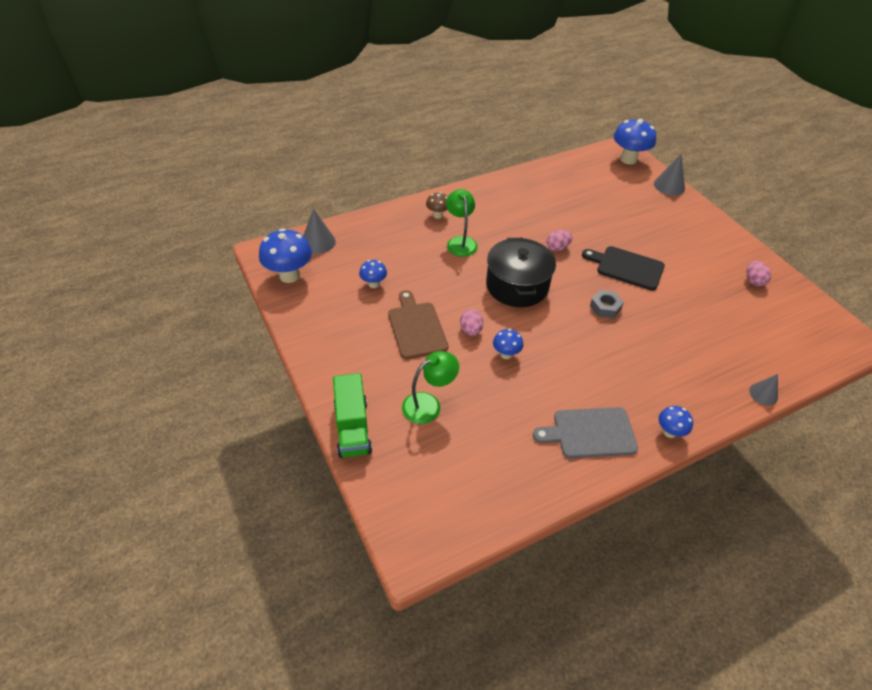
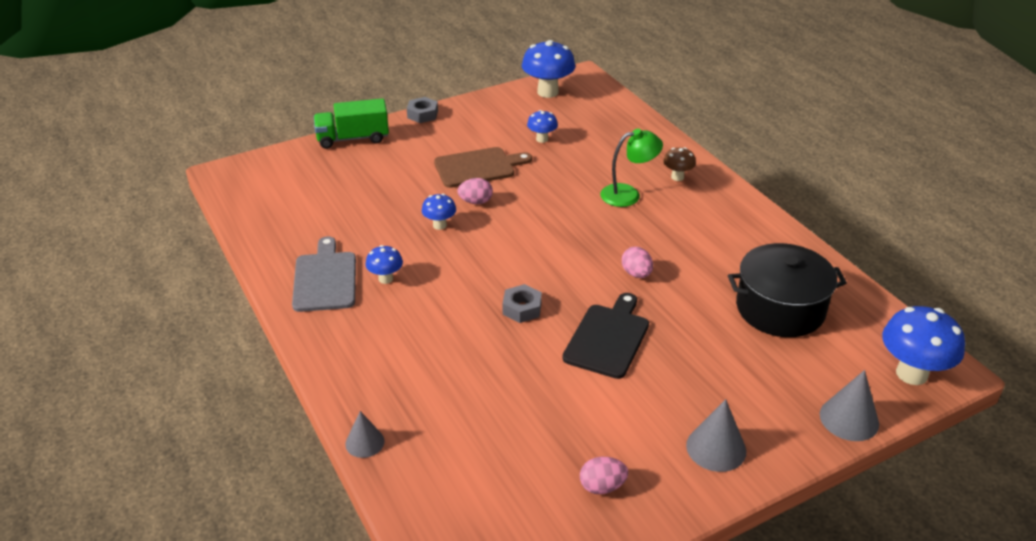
camera: 90 degrees right, 10 degrees down
(313, 369) = (422, 114): none -> grey nut
(318, 242) = (604, 103): grey cone -> grey cone (716, 448)
(428, 404) = (374, 177): green lamp -> none
(517, 285) = (554, 236): black pot -> black pot (780, 309)
(669, 432) = (316, 340): blue mushroom -> blue mushroom (385, 279)

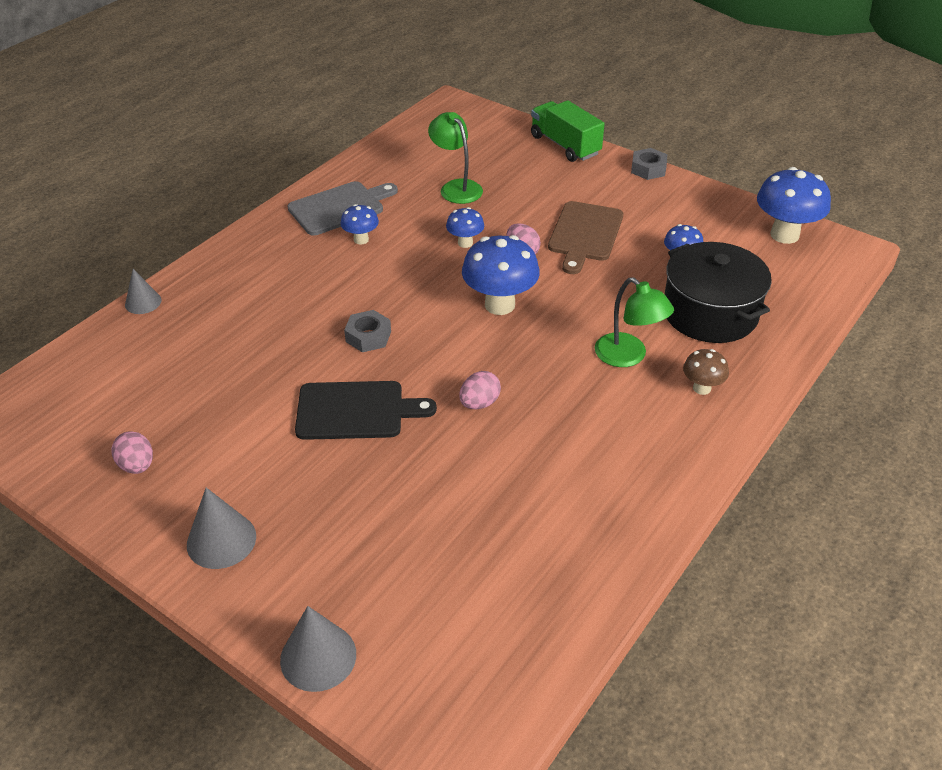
camera: 65 degrees right, 5 degrees up
(358, 207) = (456, 187): none -> green lamp
(478, 167) = (585, 234): brown cutting board -> brown cutting board turned 60 degrees clockwise
(780, 309) = (493, 547): black pot -> black pot (710, 313)
(911, 374) = (437, 715): blue mushroom -> blue mushroom (499, 305)

